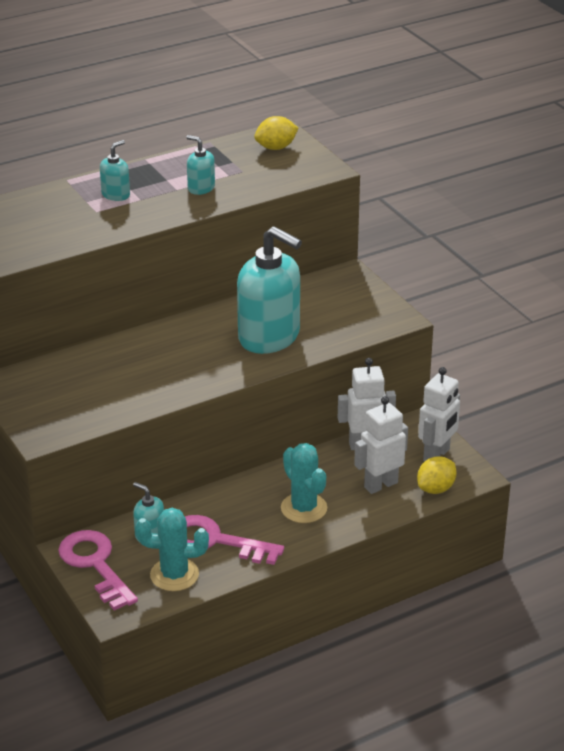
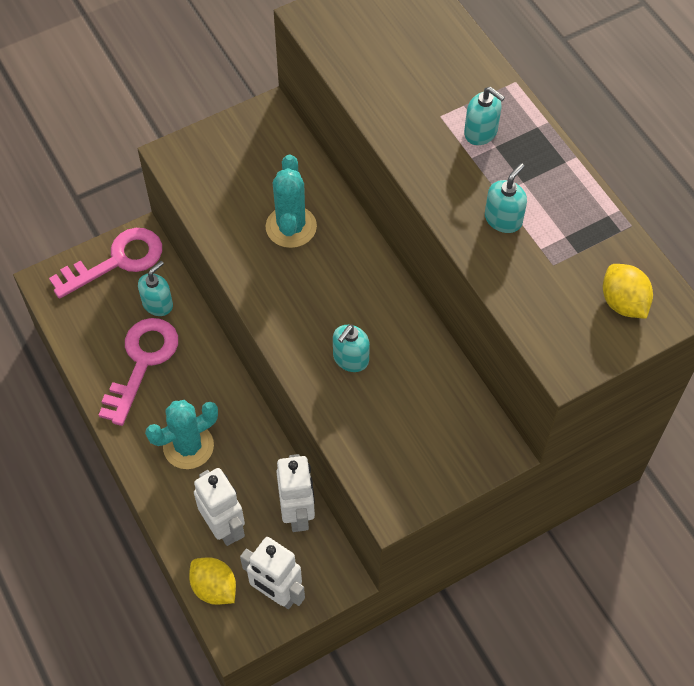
camera: 90 degrees right, 25 degrees up
(174, 575) = (95, 328): turquoise cactus -> turquoise cactus (291, 227)
(269, 337) = (350, 359): turquoise soap dispenser -> turquoise soap dispenser, size x0.45

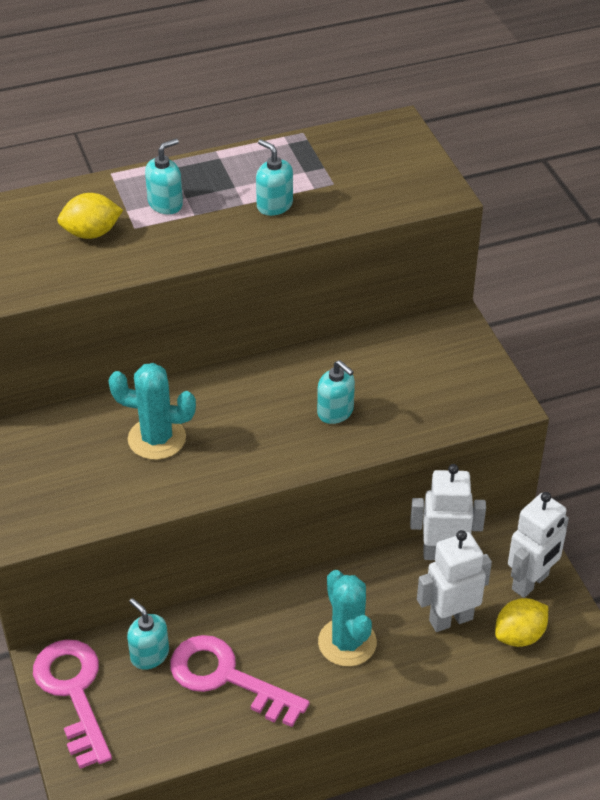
camera: 80 degrees left, 15 degrees down
(623, 303) = (384, 150): yellow lemon -> yellow lemon (91, 233)

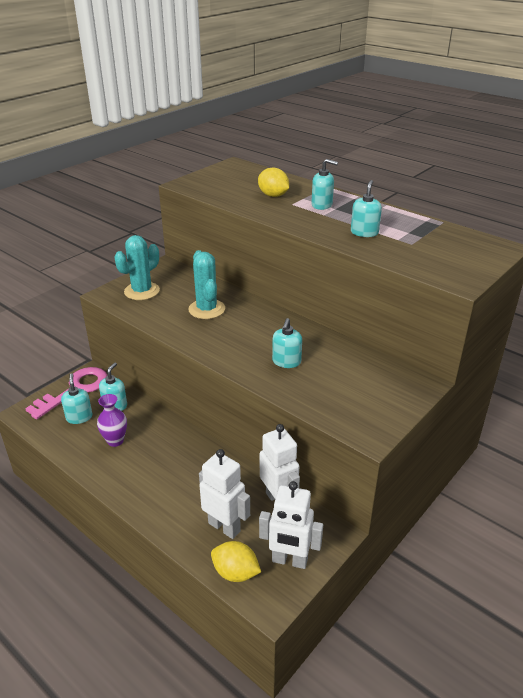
camera: 60 degrees right, 10 degrees down
(144, 705) = (79, 417): none -> turquoise soap dispenser
(226, 678) = (115, 441): pink key -> purple vase
(347, 642) = (172, 482): turquoise cactus -> turquoise cactus (142, 291)

